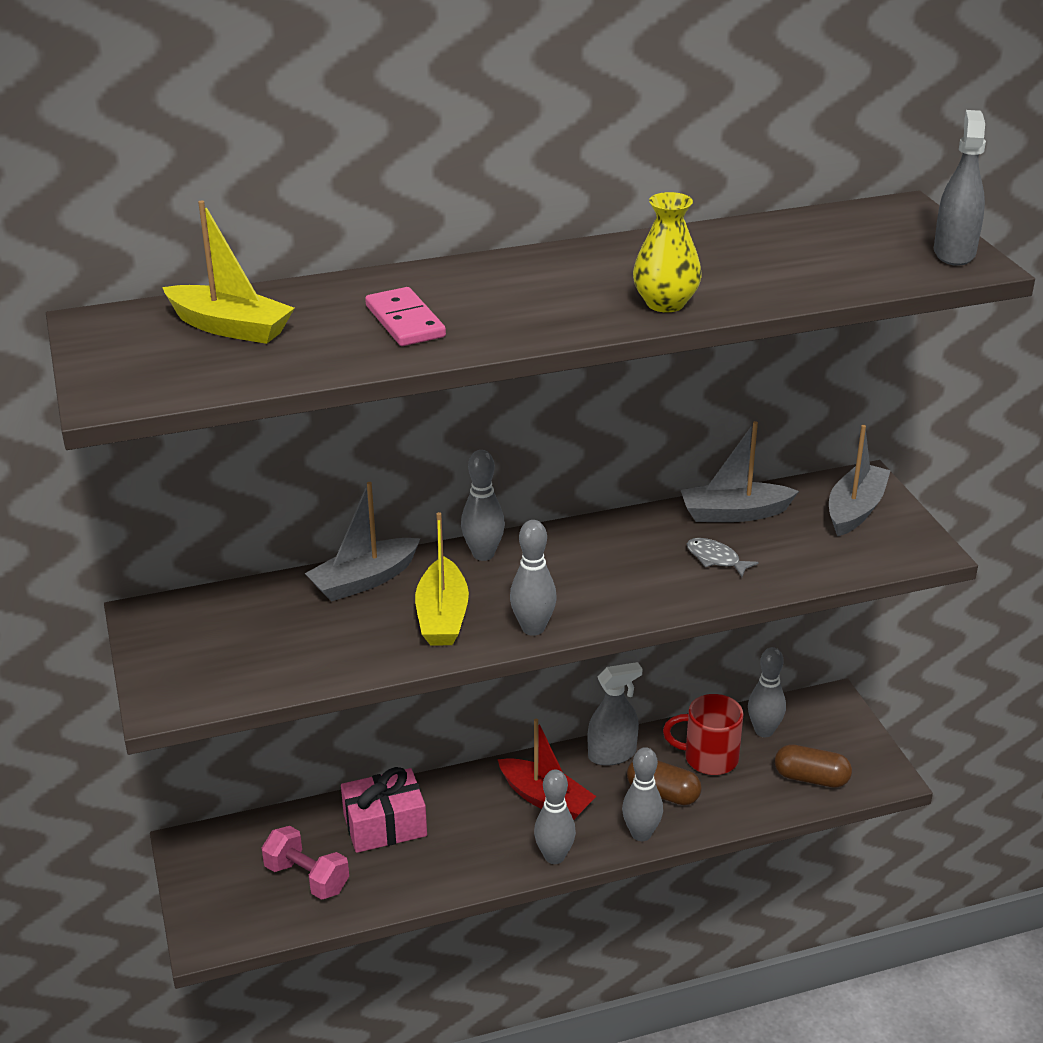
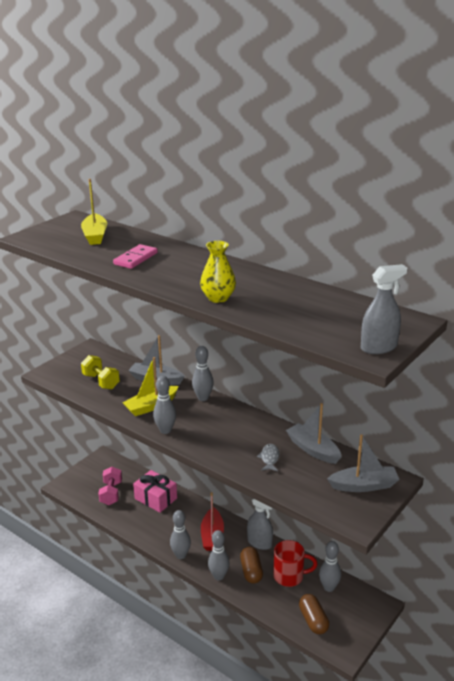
camera: 55 degrees right, 5 degrees down
(288, 644) = (101, 381): none -> yellow dumbbell
(709, 758) = (289, 576): red mug -> red mug turned 120 degrees clockwise

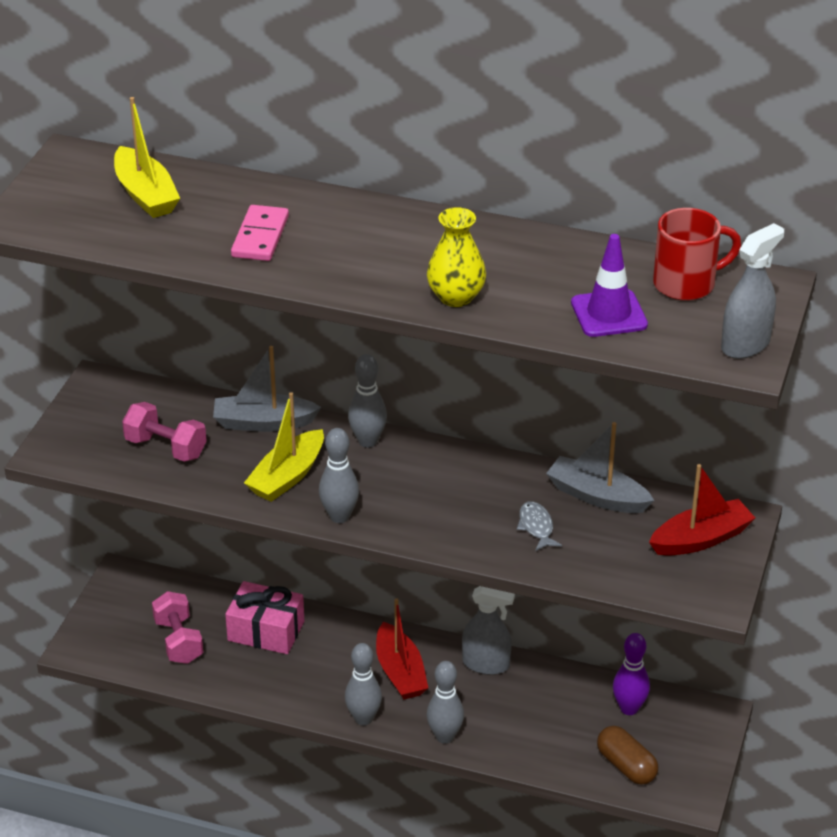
camera: 20 degrees left, 10 degrees up
(101, 381) = (166, 448): yellow dumbbell -> pink dumbbell
(251, 571) = (494, 715): brown capsule -> none
(289, 576) = (559, 706): red mug -> red mug (686, 284)
(302, 319) = (609, 314): none -> purple traffic cone
(329, 587) = (629, 708): grey bowling pin -> purple bowling pin
(364, 485) = (701, 539): grey boat -> red boat

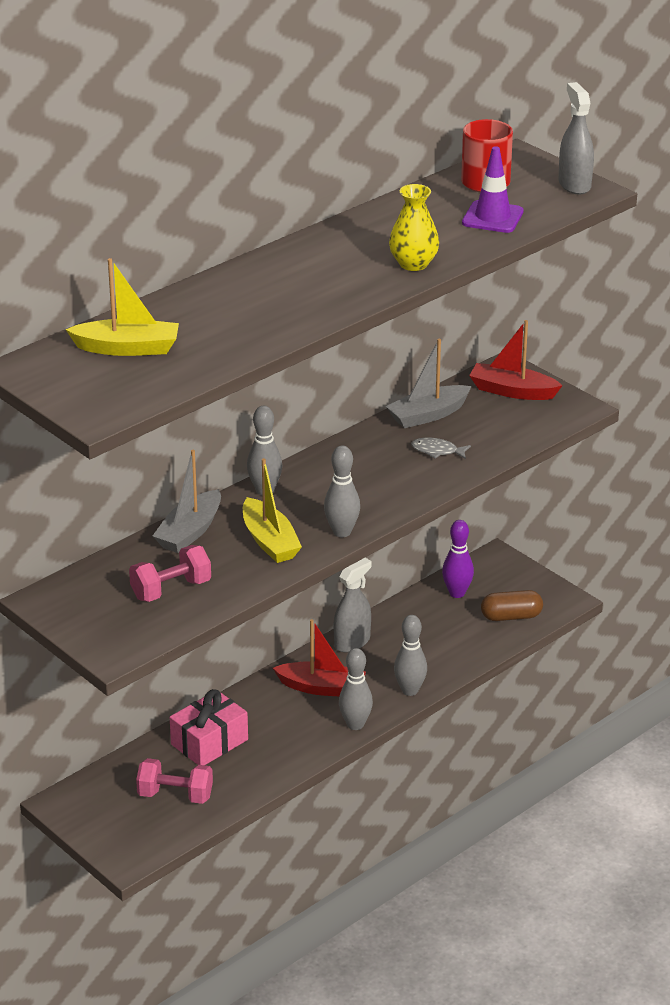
camera: 60 degrees left, 5 degrees down
(260, 237) = (247, 316): pink domino -> none
(701, 539) = (512, 391): red boat -> red boat turned 75 degrees counterclockwise

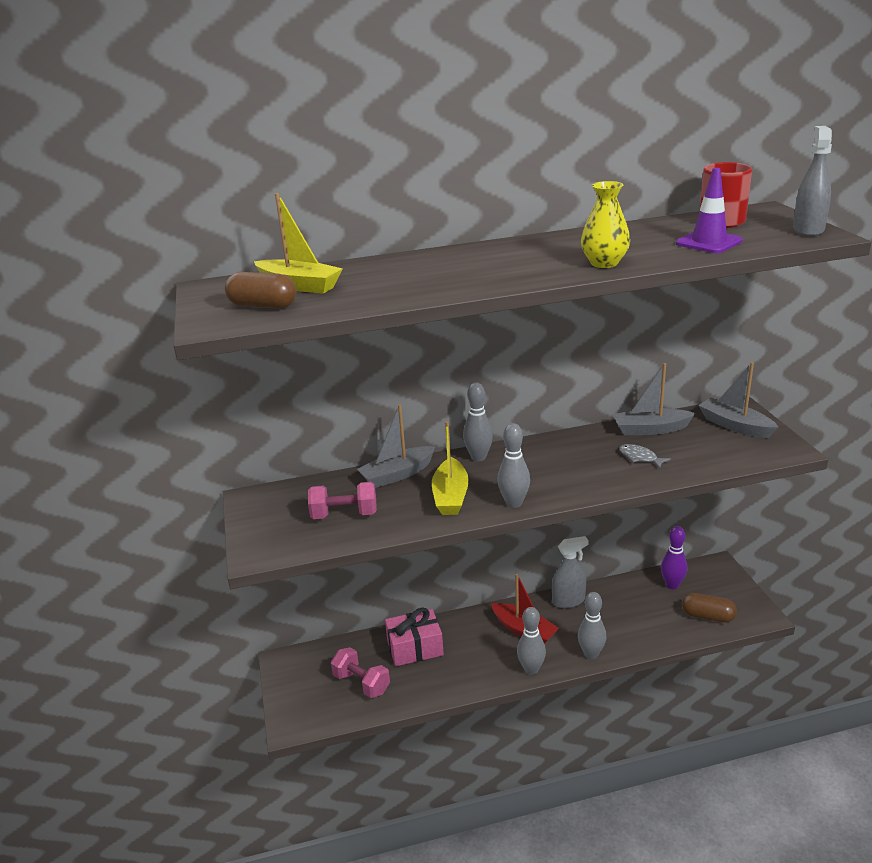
camera: 30 degrees right, 5 degrees down
(121, 381) = (263, 306): none -> brown capsule
(512, 391) = (735, 426): red boat -> grey boat

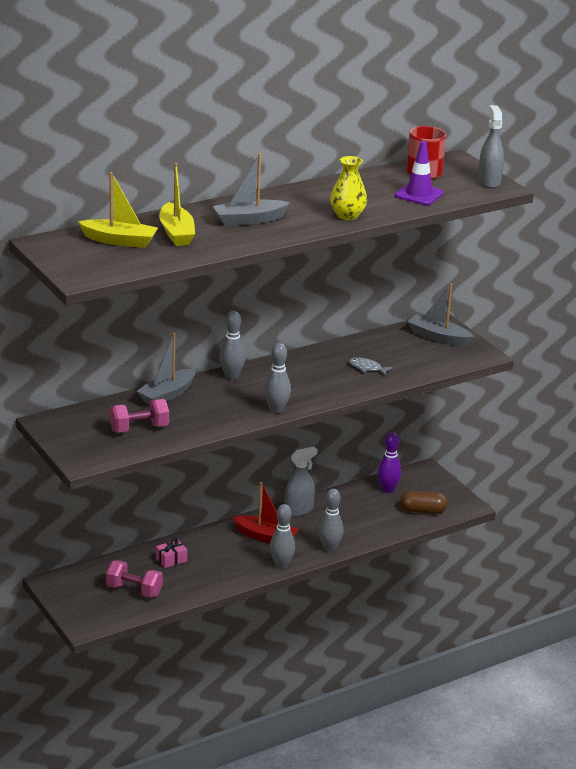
camera: 20 degrees left, 0 degrees up
(263, 306) = (106, 260): brown capsule -> none
(415, 648) = (171, 560): pink gift -> pink gift, size x0.55
(450, 496) = (222, 408): yellow boat -> yellow boat (176, 233)
(650, 429) = (370, 344): grey boat -> grey boat (249, 220)

